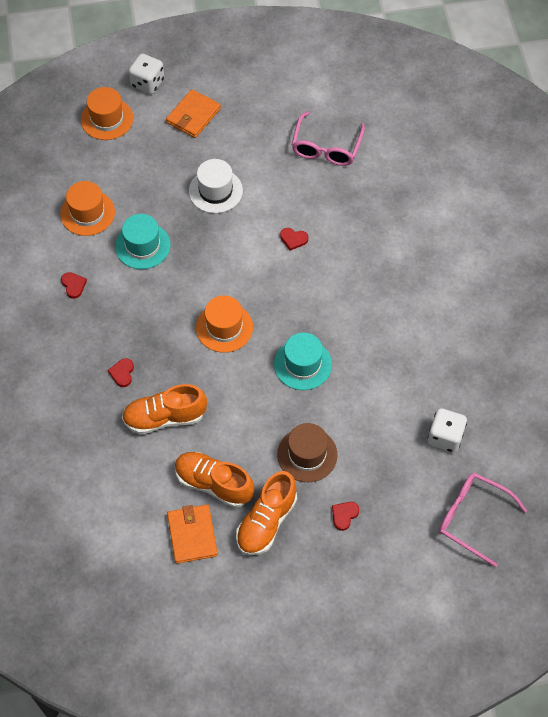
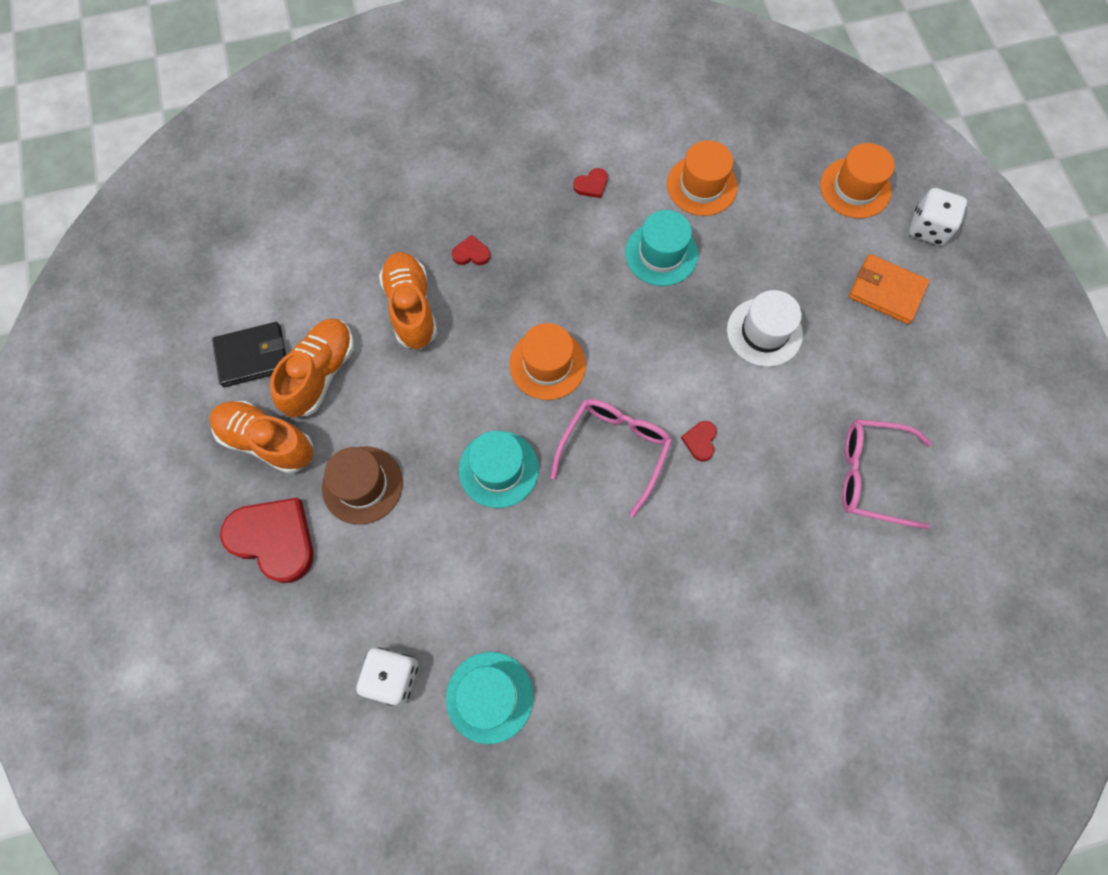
camera: 85 degrees right, 10 degrees up
(192, 535) = (252, 356): orange wallet -> black wallet
(344, 515) = (274, 539): red heart -> red heart, size x2.25
(460, 379) = (489, 697): none -> turquoise hat
(472, 518) = (265, 721): pink glasses -> pink glasses (614, 450)

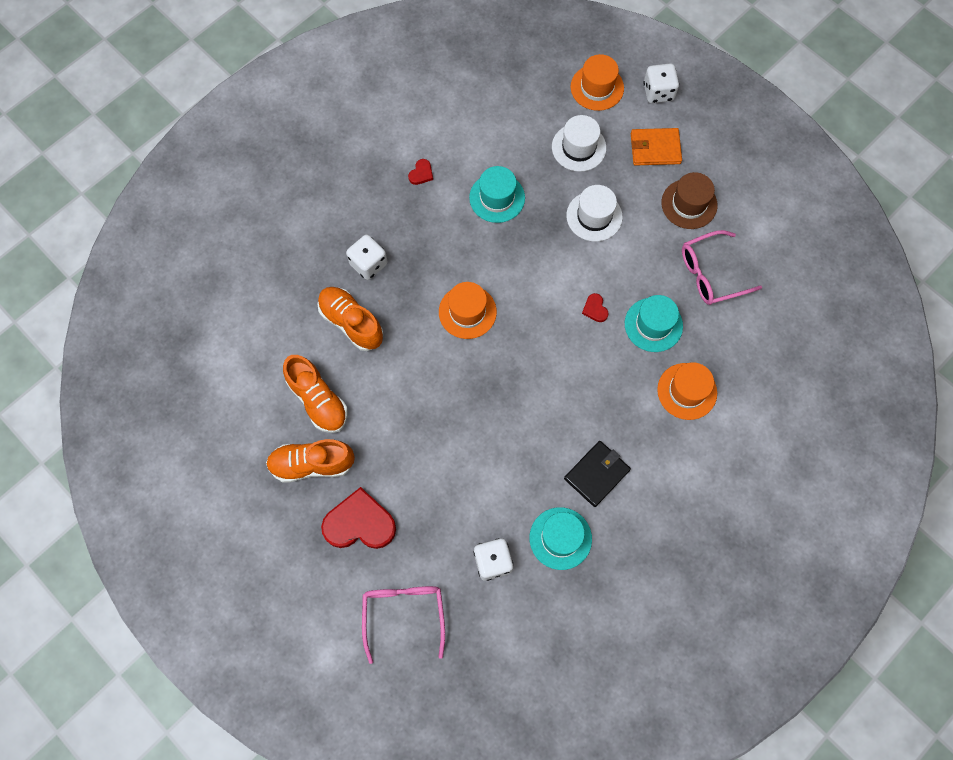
camera: 30 degrees left, 0 degrees up
(252, 356) = (262, 414): black wallet -> black wallet (597, 474)
(320, 374) = (318, 400): orange shoe -> orange shoe turned 150 degrees clockwise
(362, 485) = (395, 456): brown hat -> brown hat (689, 204)
(471, 253) = (368, 264): red heart -> white dice
(498, 469) = (478, 397): turquoise hat -> turquoise hat (653, 325)
(614, 450) = (544, 344): pink glasses -> pink glasses (404, 614)
(701, 185) = (496, 136): orange hat -> orange hat (687, 391)
(792, 244) = (578, 147): none -> white hat

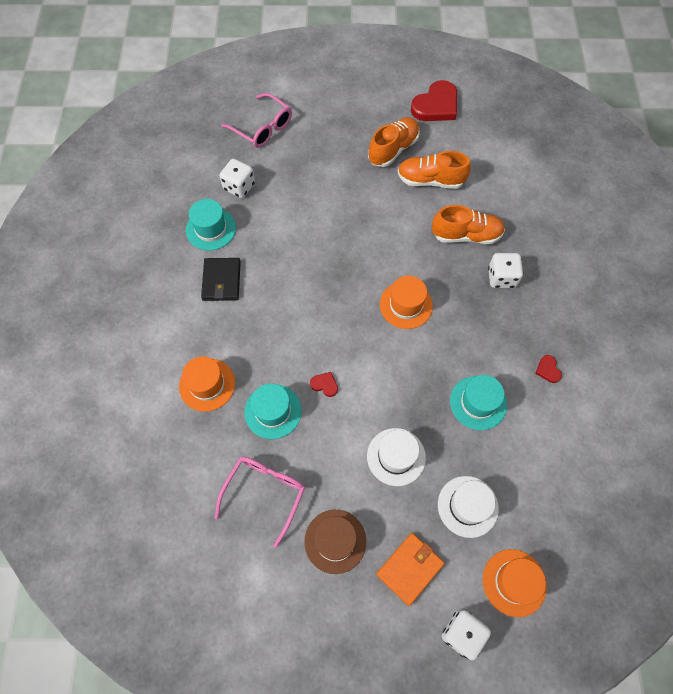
camera: 135 degrees right, 5 degrees down
(359, 523) = (333, 145): red heart -> red heart (436, 105)

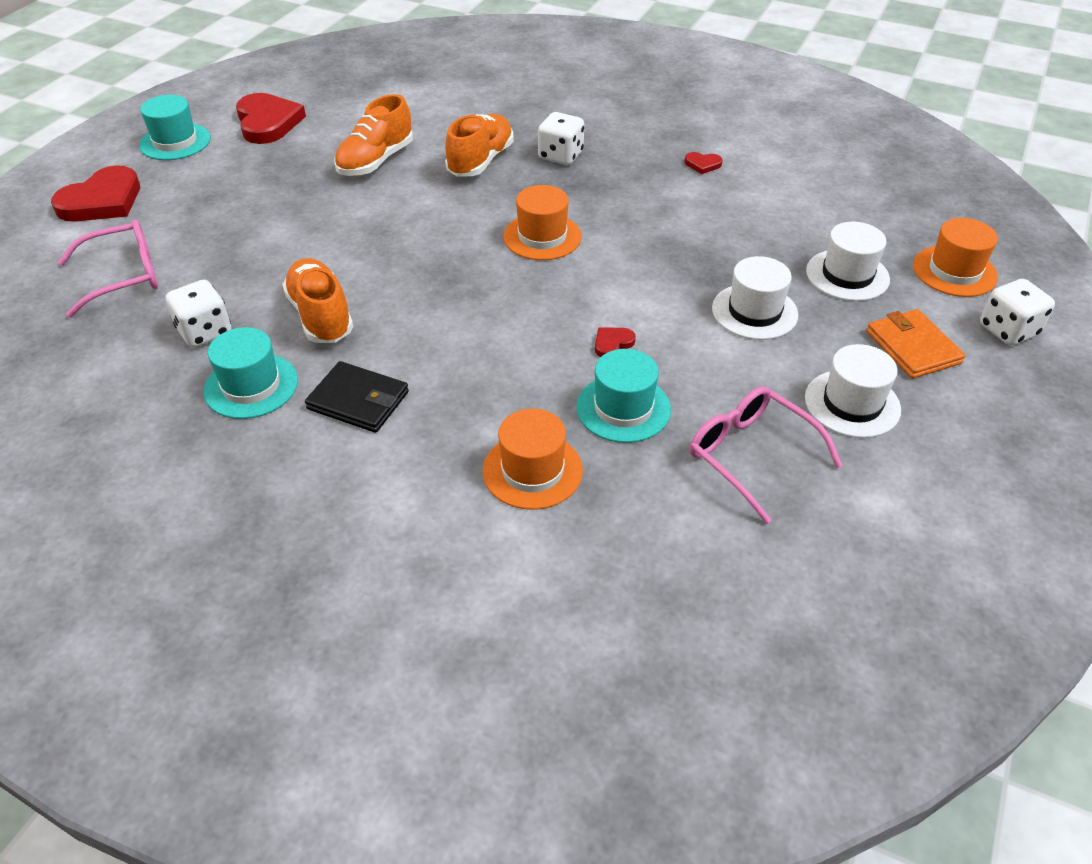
camera: 65 degrees left, 20 degrees down
(316, 79) = (102, 201): none -> red heart
(335, 541) = (852, 404): brown hat -> white hat
(393, 149) = (297, 174): orange shoe -> orange shoe (321, 316)
(478, 402) = (715, 225): turquoise hat -> turquoise hat (175, 142)

